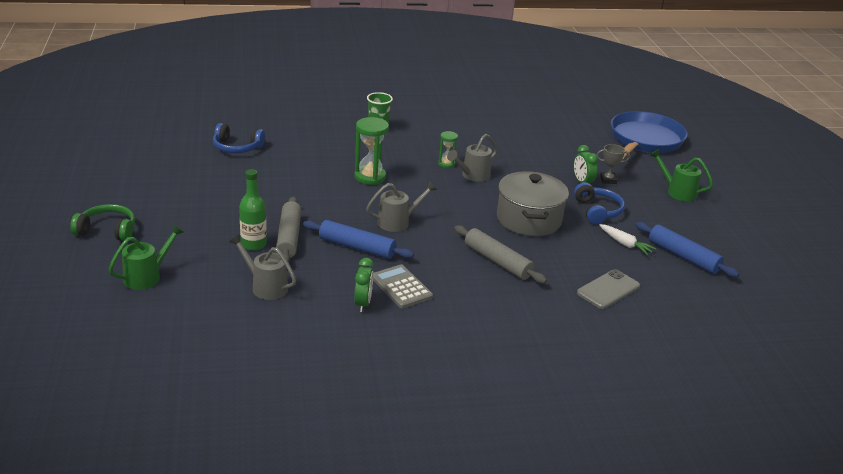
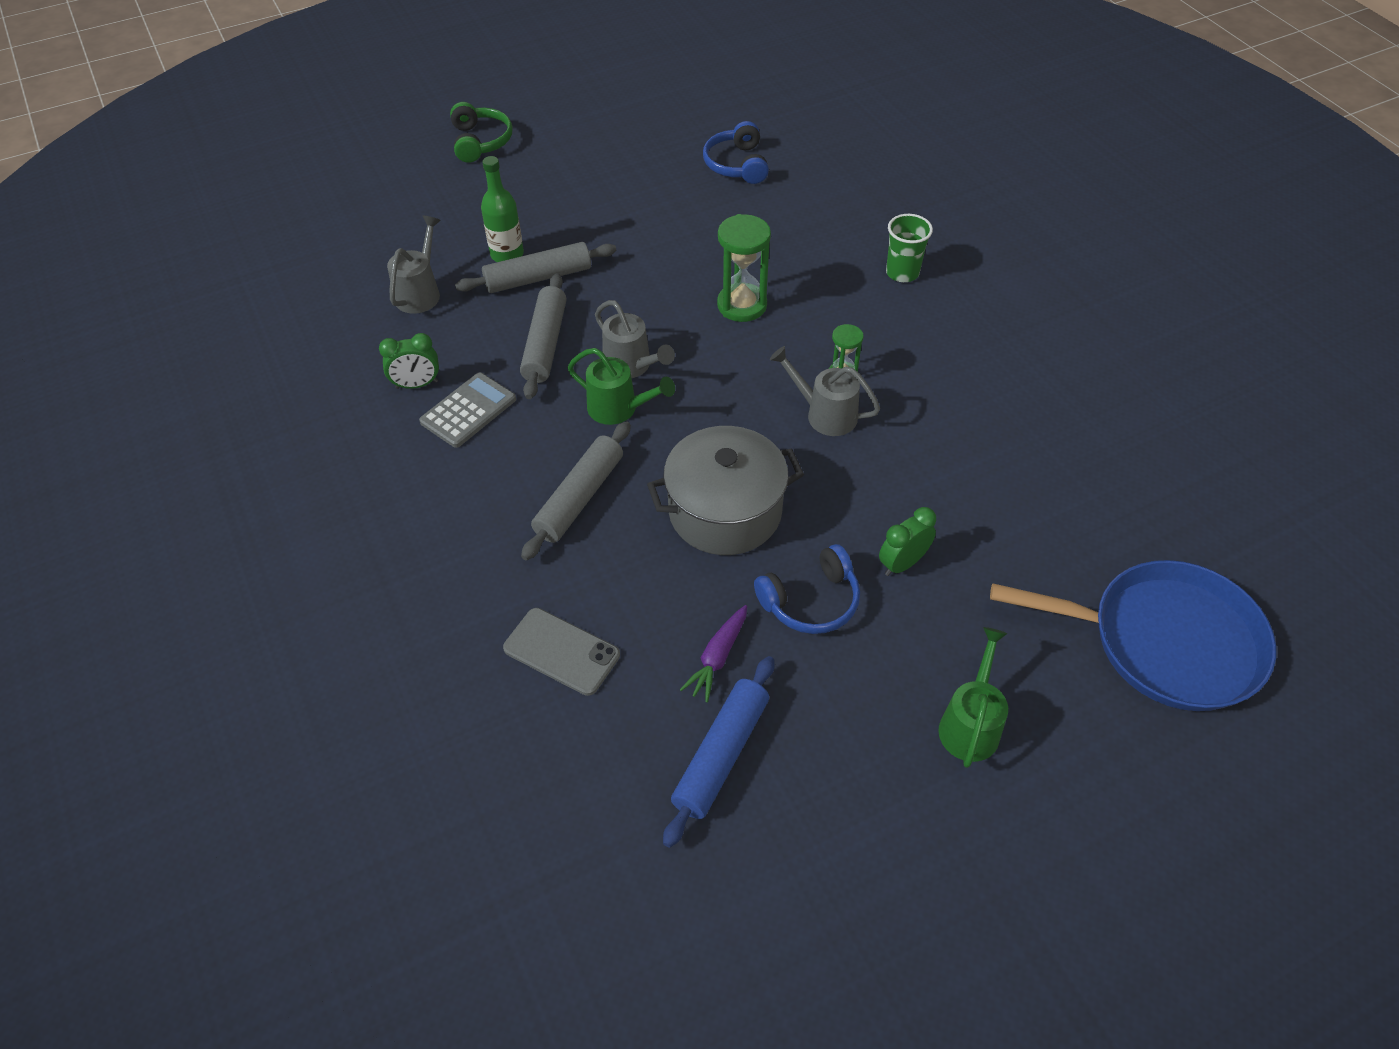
camera: 75 degrees right, 20 degrees up
(147, 276) = (404, 200): green watering can -> green watering can (619, 409)
(357, 247) = (545, 344): blue rolling pin -> grey rolling pin
(608, 180) = (940, 601): grey trophy -> none
(625, 244) = (717, 657): white carrot -> purple carrot

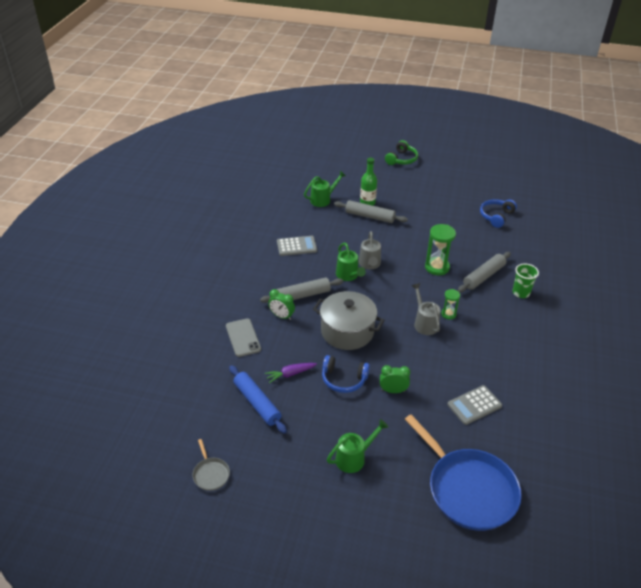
camera: 40 degrees right, 10 degrees down
(417, 385) = (289, 228): green clock -> green clock (281, 316)
(420, 292) = (323, 199): grey watering can -> green watering can
(545, 344) = (347, 240): grey rolling pin -> grey rolling pin (483, 276)
(721, 755) = (257, 403): blue rolling pin -> blue rolling pin turned 75 degrees clockwise
(789, 952) = (211, 474): none -> grey pan
(1032, 501) = (474, 405): none -> grey calculator

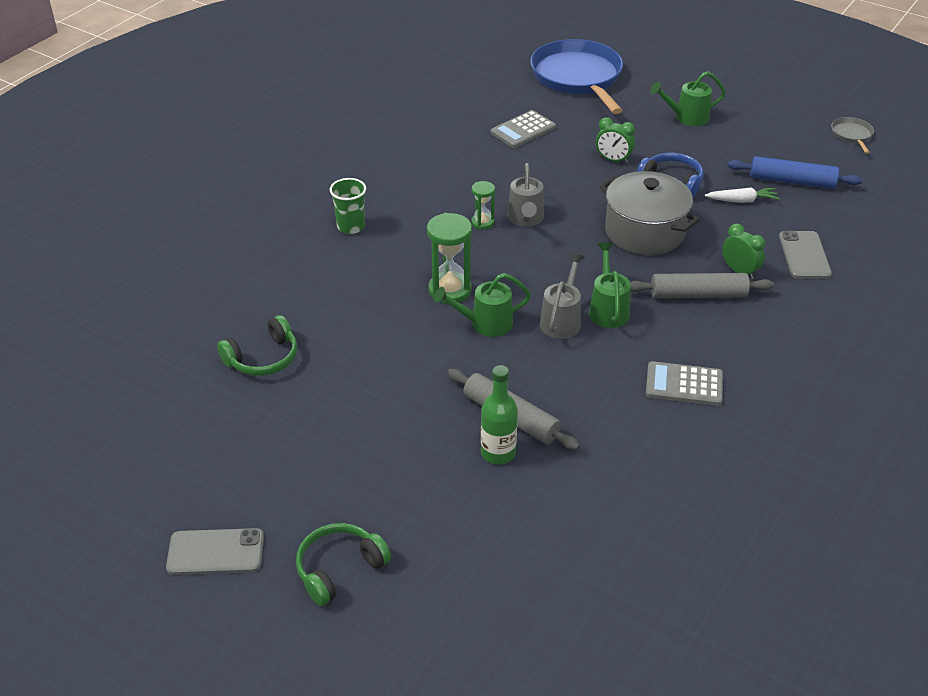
camera: 160 degrees left, 0 degrees up
(257, 403) = (792, 181): blue rolling pin -> blue rolling pin turned 60 degrees counterclockwise
(290, 374) = (742, 201): purple carrot -> white carrot
(323, 199) = (592, 486): green watering can -> green watering can (485, 324)
(447, 155) = (215, 552): none -> grey phone
(474, 405) = (523, 130): grey calculator -> grey calculator turned 150 degrees clockwise
(483, 276) = (385, 260): grey rolling pin -> none
(496, 216) = (263, 358): blue headphones -> green headphones

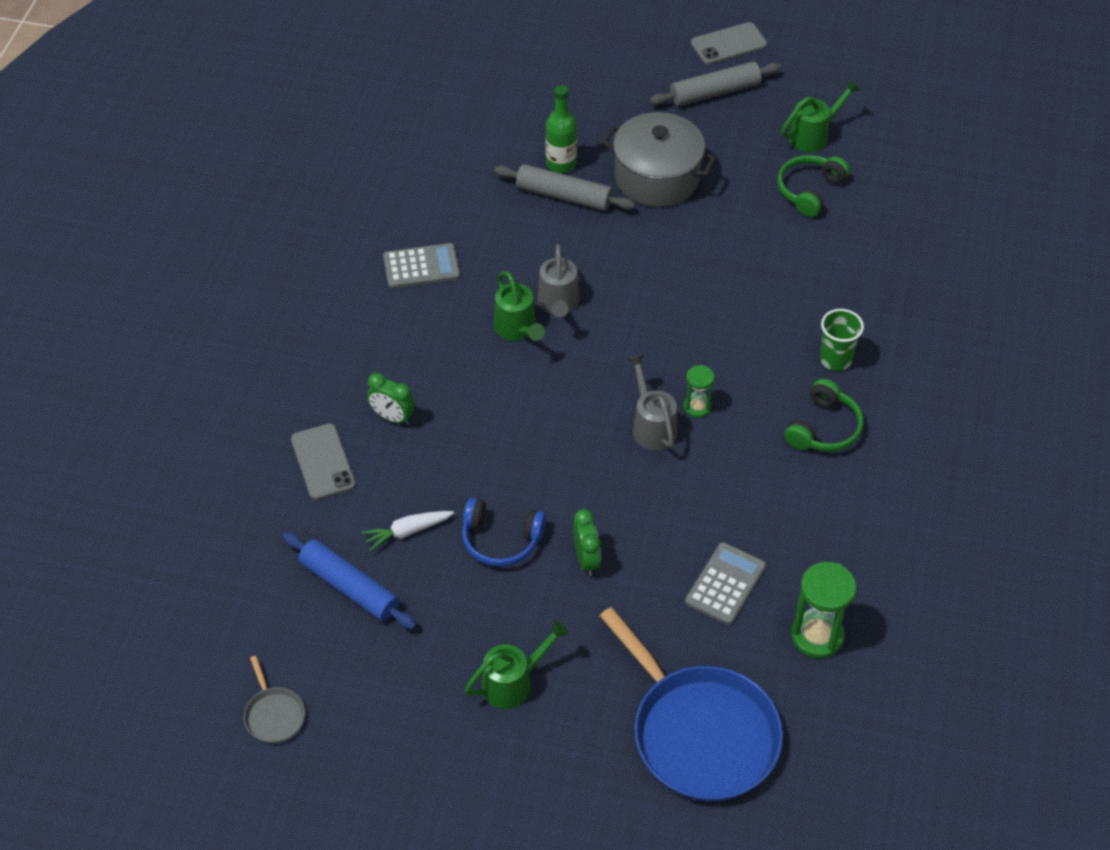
camera: 160 degrees right, 10 degrees up
(339, 569) = (635, 56): green headphones -> green headphones (824, 428)
(450, 290) = (684, 308): green hourglass -> green hourglass (817, 636)
(485, 324) = (630, 279): green watering can -> green watering can (813, 135)
(613, 160) = (586, 560): green clock -> green clock turned 75 degrees clockwise
(644, 232) = (511, 446): grey pot -> grey pot (657, 178)
(698, 294) = (430, 373): grey rolling pin -> grey rolling pin (715, 92)
(792, 181) = (349, 587): blue rolling pin -> blue rolling pin turned 45 degrees clockwise

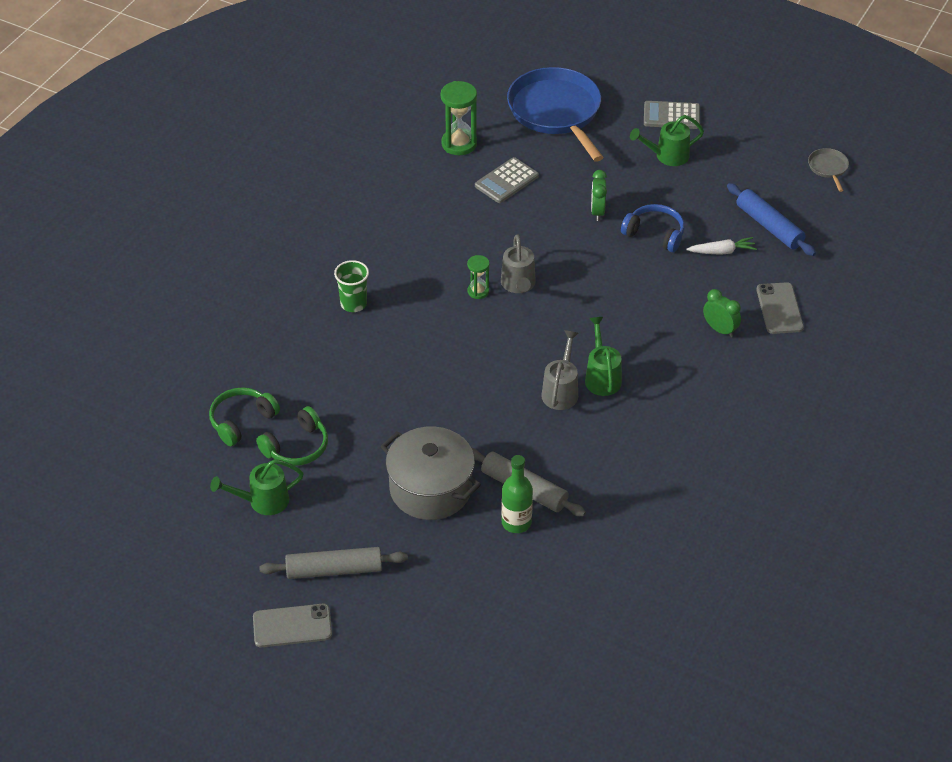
camera: 165 degrees left, 5 degrees down
(421, 267) = (672, 447): grey calculator -> grey calculator (671, 116)
(824, 428) = (389, 259): green headphones -> green headphones (241, 421)

